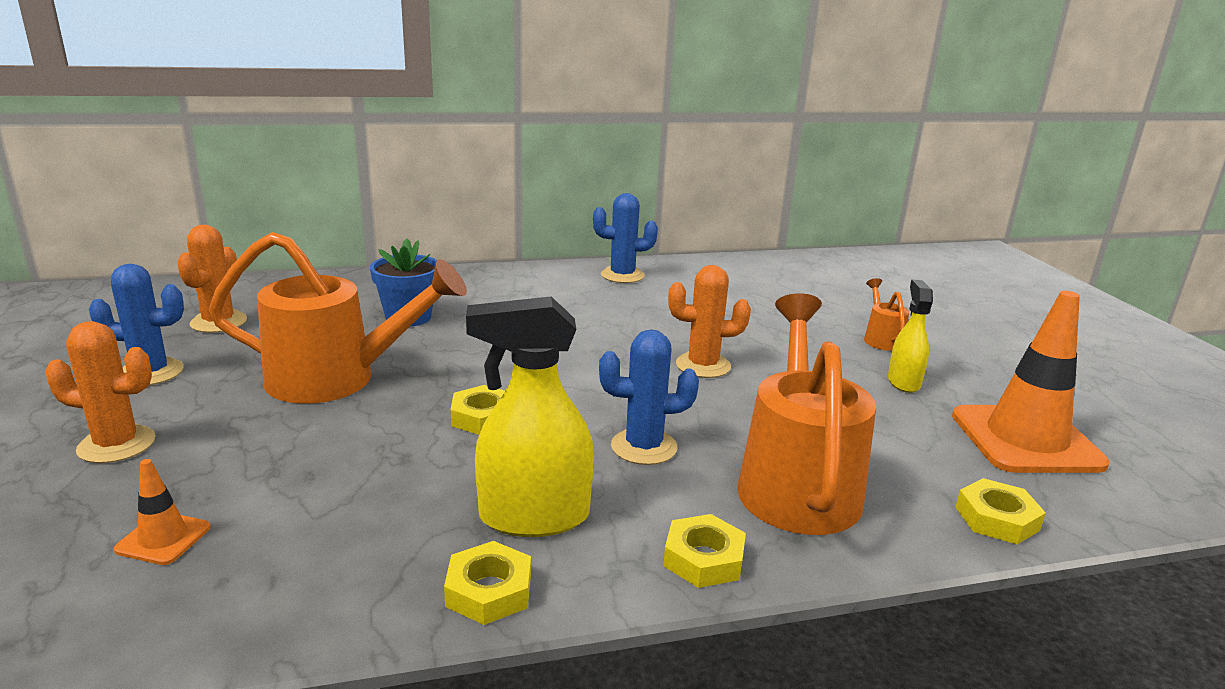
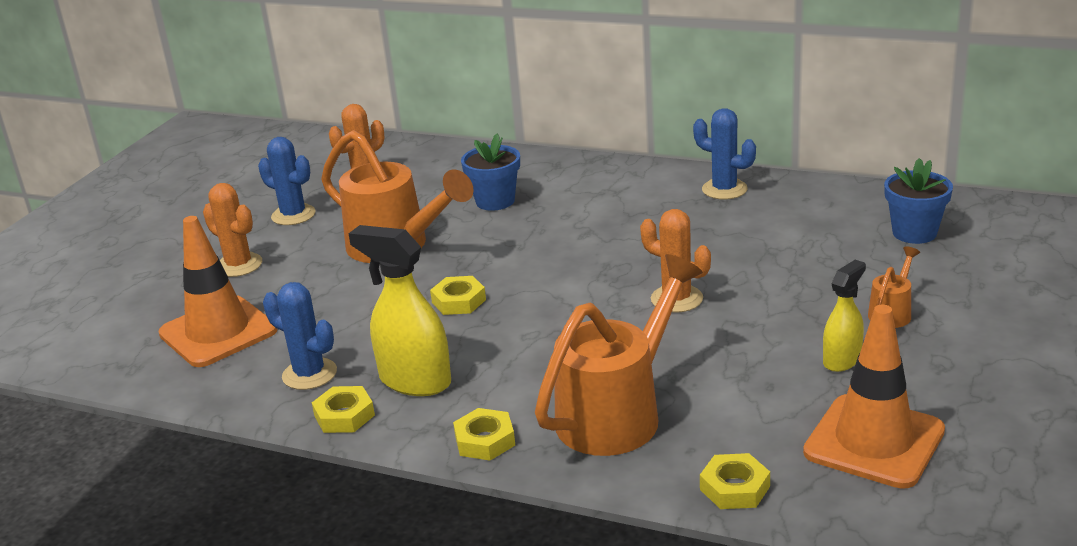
camera: 40 degrees right, 5 degrees up
(163, 538) = (218, 332): orange traffic cone -> orange traffic cone, size x2.23
(644, 447) = (541, 354): blue cactus -> blue cactus (309, 374)
(810, 282) = (914, 233): none -> blue flower pot

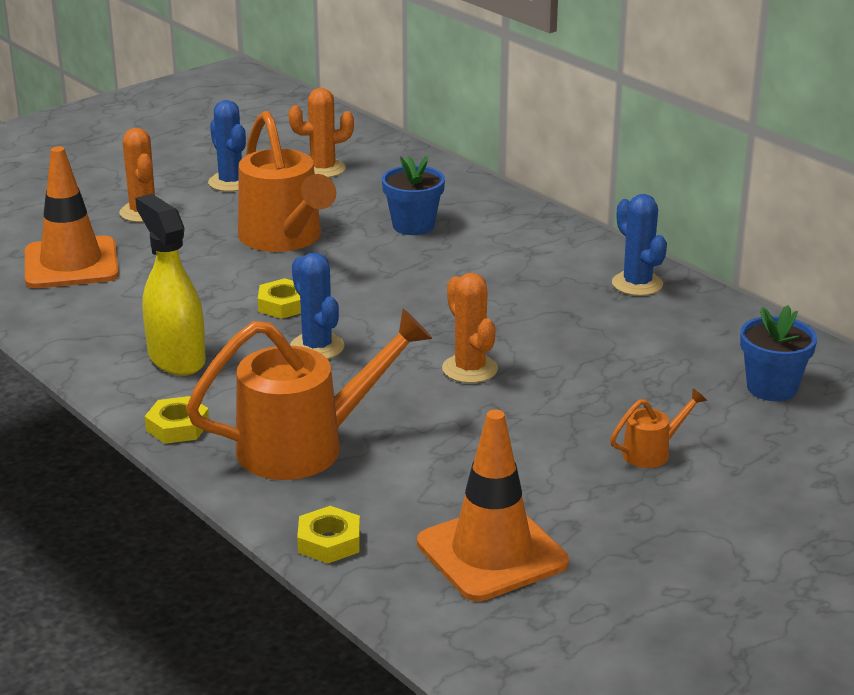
camera: 25 degrees right, 0 degrees up
(309, 374) = (103, 323): blue cactus -> blue cactus (317, 347)
(344, 415) = (94, 366): yellow nut -> none
(842, 360) = (551, 476): yellow spray bottle -> none

